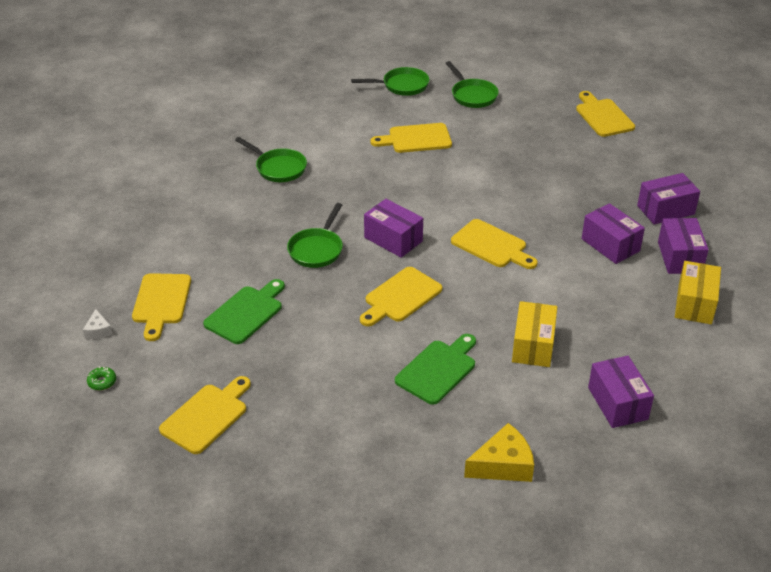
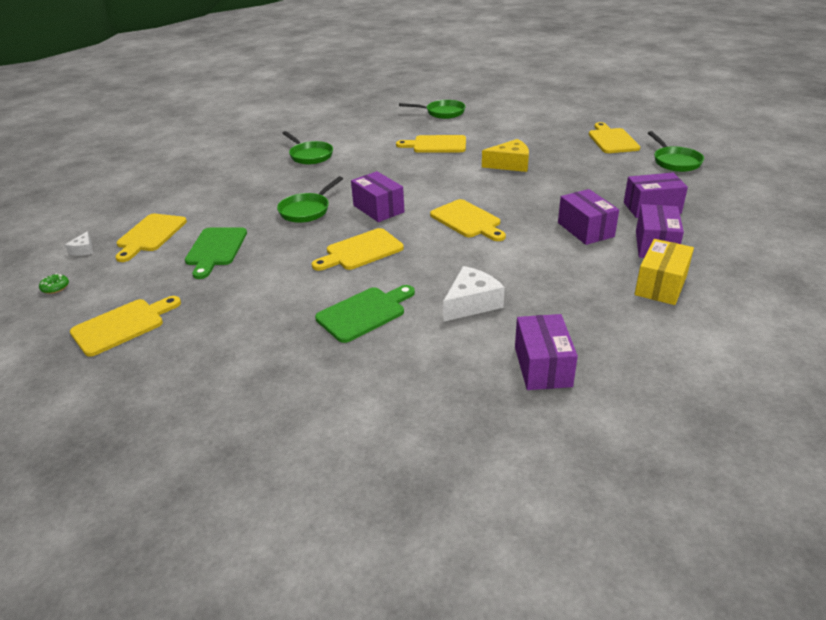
camera: 15 degrees right, 5 degrees down
(246, 313) = (215, 249): green cutting board -> green cutting board turned 135 degrees clockwise
(472, 95) = (499, 121): green pan -> green pan (675, 161)
(503, 465) = (387, 410): yellow cheese -> yellow cheese (510, 164)
(533, 346) = (471, 303): yellow box -> white cheese

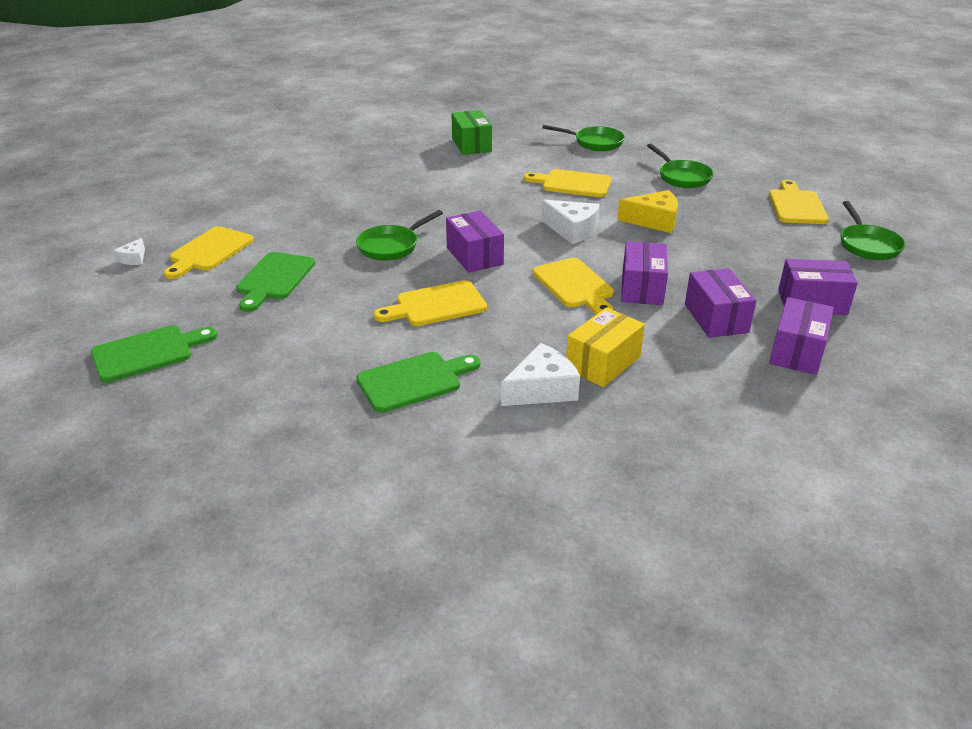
camera: 10 degrees right, 0 degrees up
(55, 287) = (92, 298): green donut -> none
(122, 325) = (148, 353): yellow cutting board -> green cutting board
(310, 155) = (417, 178): green pan -> green pan (682, 177)
(345, 125) = (471, 145): none -> green box
(449, 179) = (572, 230): none -> white cheese
(542, 366) = (598, 480): purple box -> purple box (642, 288)
(660, 285) = (782, 404): yellow box -> yellow box (603, 363)

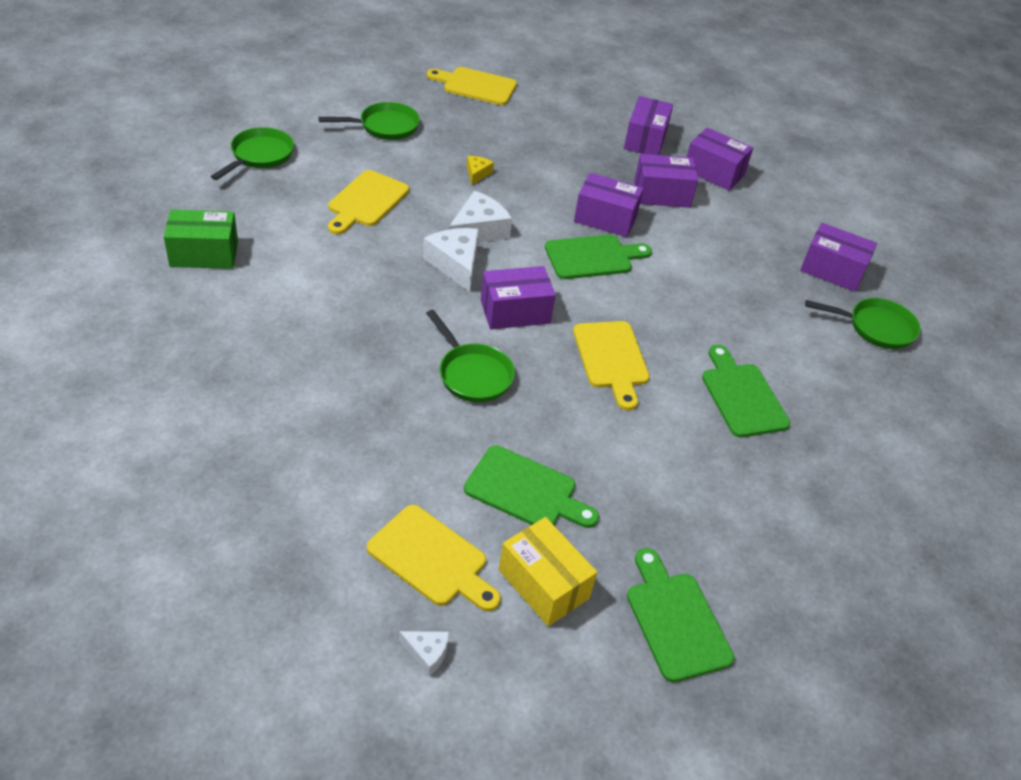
camera: 85 degrees left, 10 degrees up
(542, 389) = (757, 318): white cheese -> white cheese (455, 264)
(575, 286) = (593, 257): yellow cutting board -> green cutting board
(603, 363) = (721, 274): yellow box -> yellow box (543, 584)
(654, 221) = (477, 173): yellow cheese -> yellow cheese, size x0.53
(671, 449) = (832, 270): none -> purple box
(867, 245) = (560, 80): green pan -> green pan (876, 328)

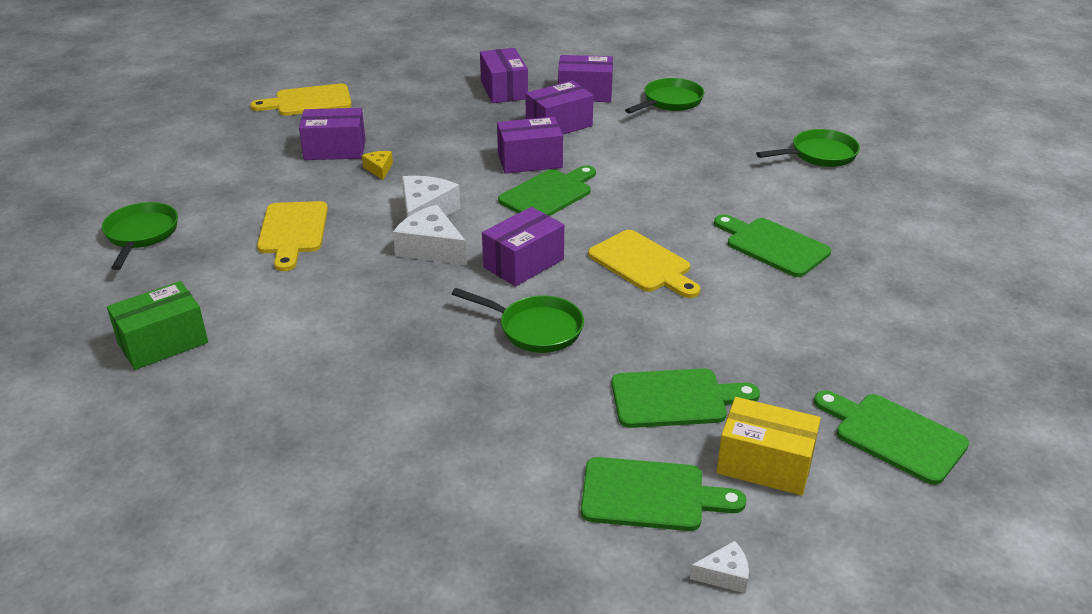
camera: 25 degrees left, 10 degrees down
(385, 127) = (250, 164): green pan -> green pan (670, 102)
(432, 559) = (650, 495): yellow cutting board -> green cutting board
(832, 270) = (747, 128): purple box -> purple box (335, 150)

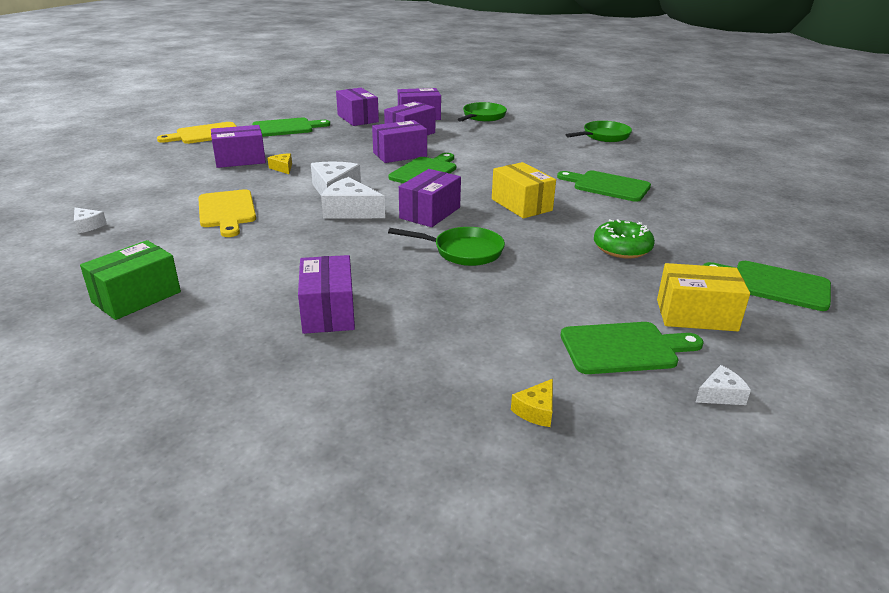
camera: 15 degrees left, 5 degrees down
(141, 235) = (88, 226): green pan -> white cheese
(349, 393) = (328, 312): none -> purple box
(509, 557) = (536, 411): none -> yellow cheese
(643, 264) = (521, 205): yellow cutting board -> yellow box
(675, 399) = (600, 282): green cutting board -> green cutting board (286, 128)
(732, 351) = (622, 248): none -> green donut

